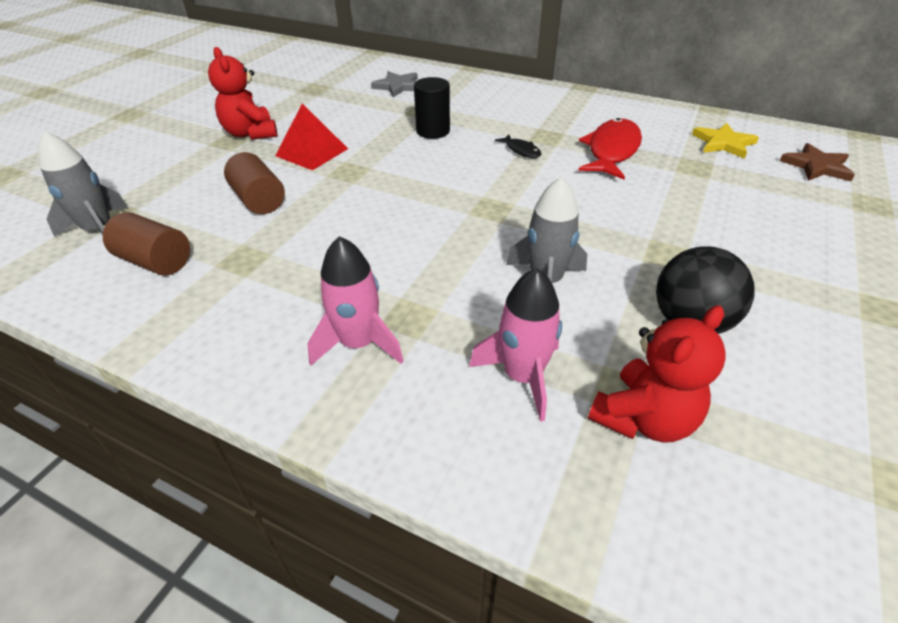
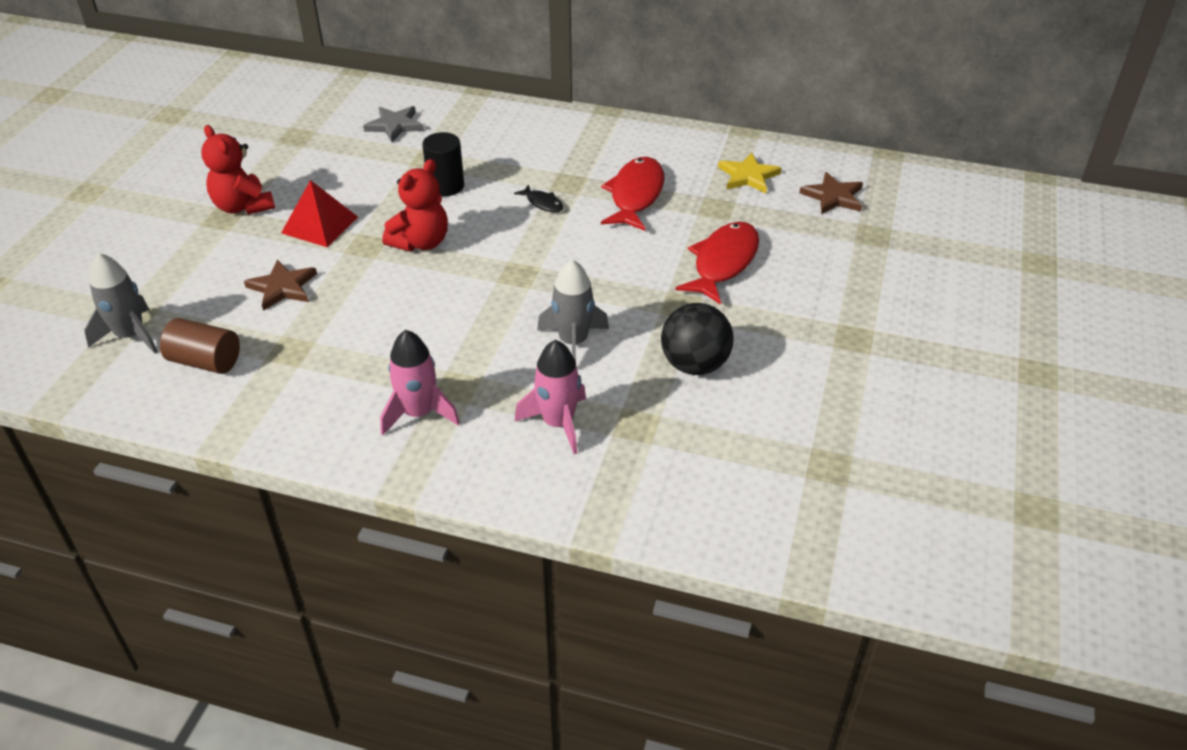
camera: 10 degrees left, 0 degrees up
(259, 200) = (282, 287): brown cylinder -> brown star
(643, 418) = (652, 442): red teddy bear -> red teddy bear (421, 242)
(709, 216) = (723, 263): none -> red fish

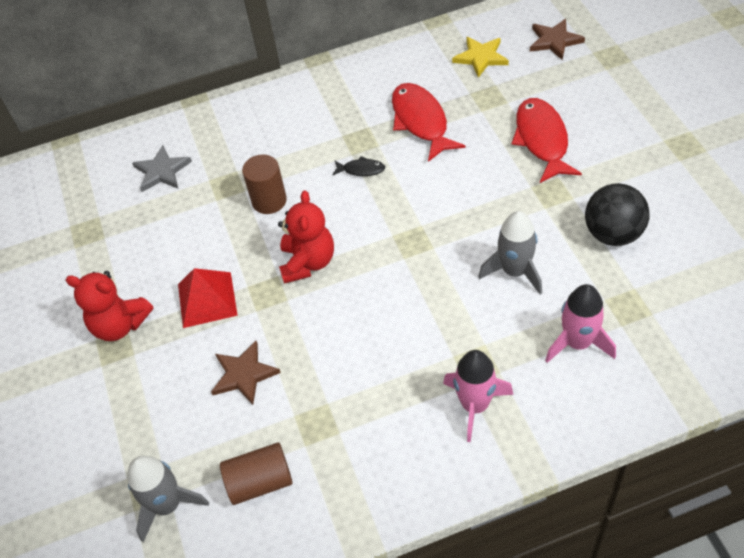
camera: 30 degrees left, 10 degrees up
(446, 186) = (269, 201): black cylinder -> brown cylinder

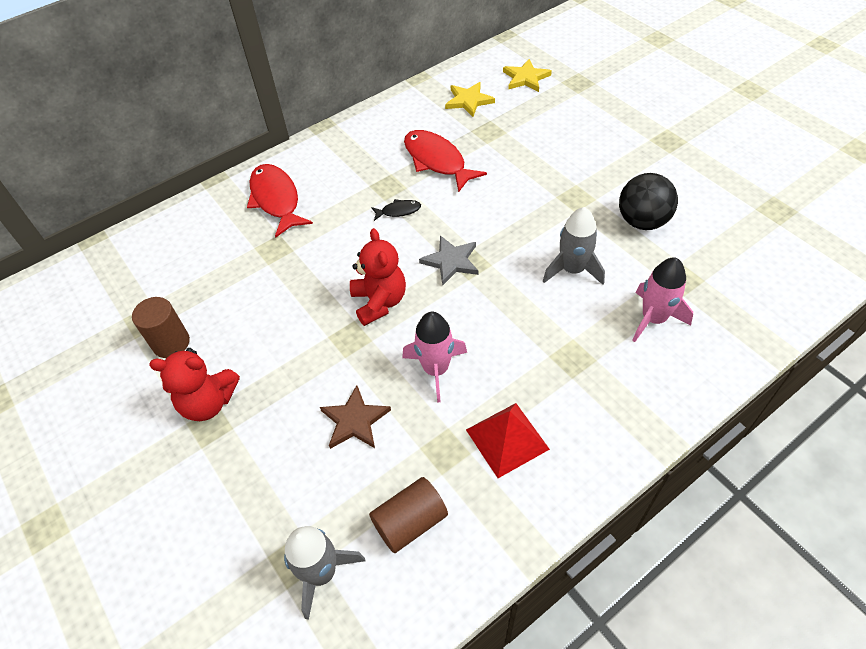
camera: 20 degrees left, 0 degrees up
(162, 171) = (203, 249): grey star -> grey star (451, 261)
(207, 299) = (291, 358): red pyramid -> red pyramid (507, 439)
(269, 201) = (321, 255): brown cylinder -> brown cylinder (171, 343)
(475, 405) = (587, 395): pink rocket -> pink rocket (436, 369)
(542, 140) = (549, 157): red fish -> red fish (276, 200)
(554, 41) = (526, 78): brown star -> yellow star

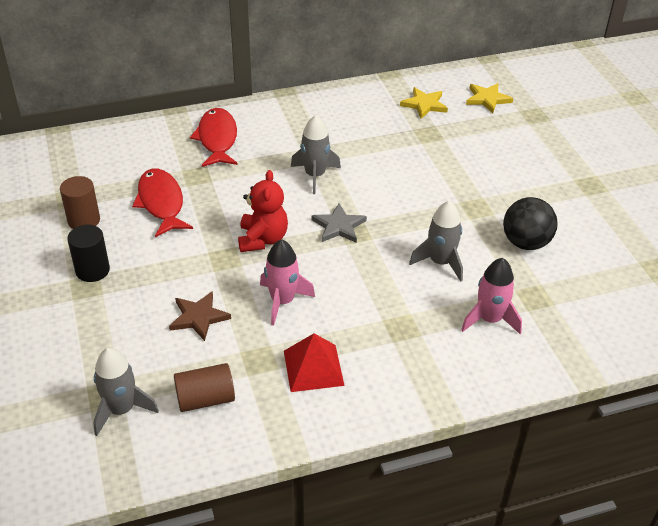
camera: 15 degrees right, 10 degrees down
(208, 402) = (92, 270): red teddy bear -> black cylinder
(398, 211) = (315, 175): black fish -> grey rocket
(437, 161) = (369, 145): red fish -> red fish (161, 203)

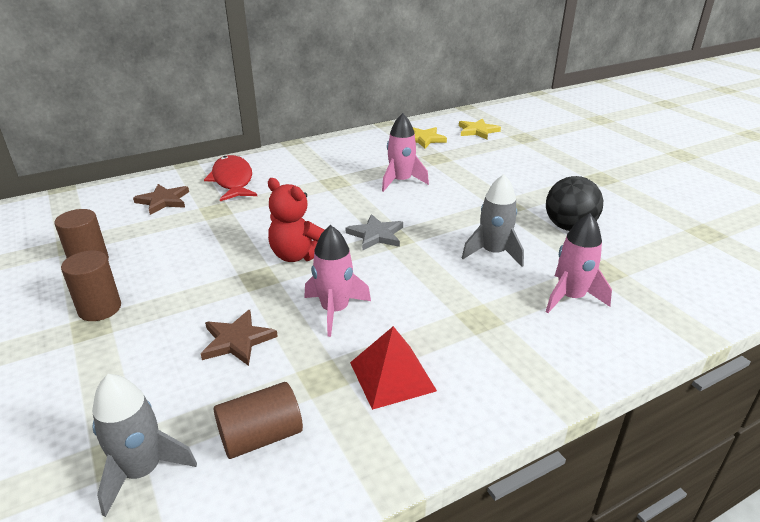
camera: 10 degrees left, 10 degrees down
(92, 270) = (100, 309): black cylinder -> brown cylinder
(150, 157) = (163, 201): none -> brown star
(161, 203) = (179, 237): red fish -> none
(262, 239) = (297, 255): red teddy bear -> red teddy bear turned 135 degrees clockwise
(315, 175) = (338, 198): grey rocket -> none
(382, 162) = (401, 181): none -> pink rocket

